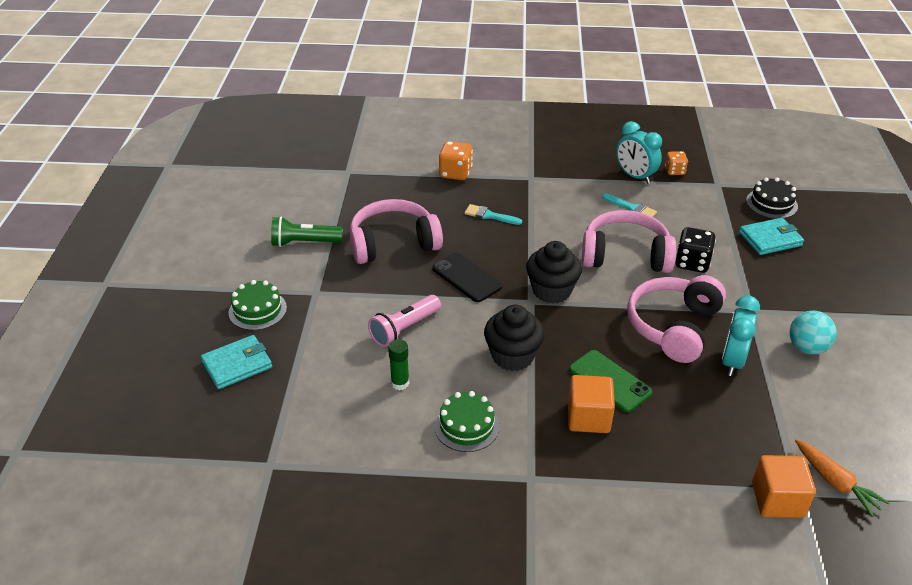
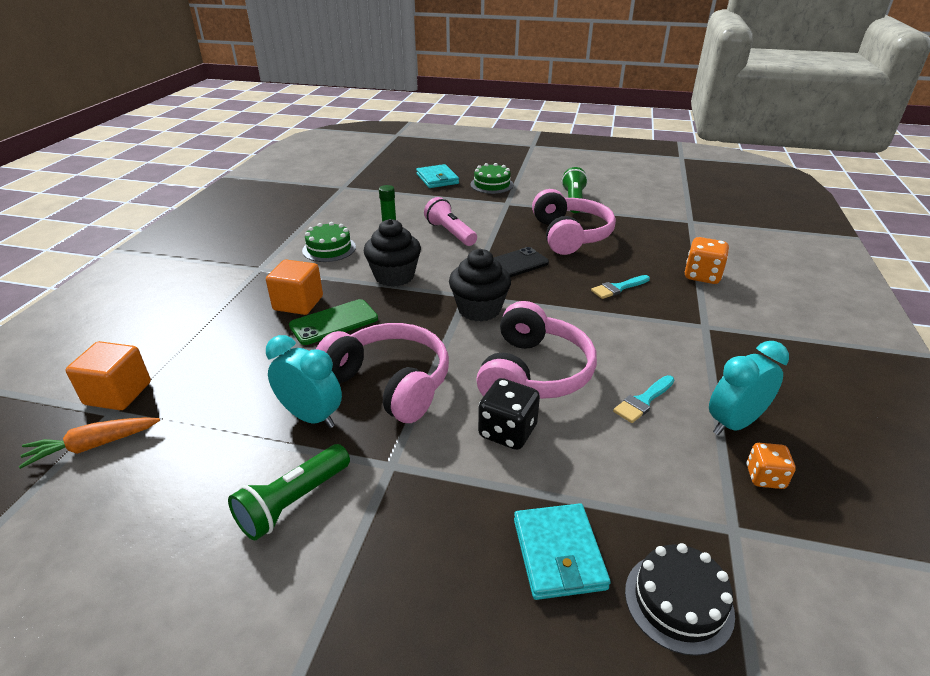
camera: 100 degrees right, 5 degrees down
(489, 215) = (618, 288): turquoise brush -> turquoise brush turned 150 degrees counterclockwise
(807, 348) = (293, 502): turquoise ball -> green flashlight

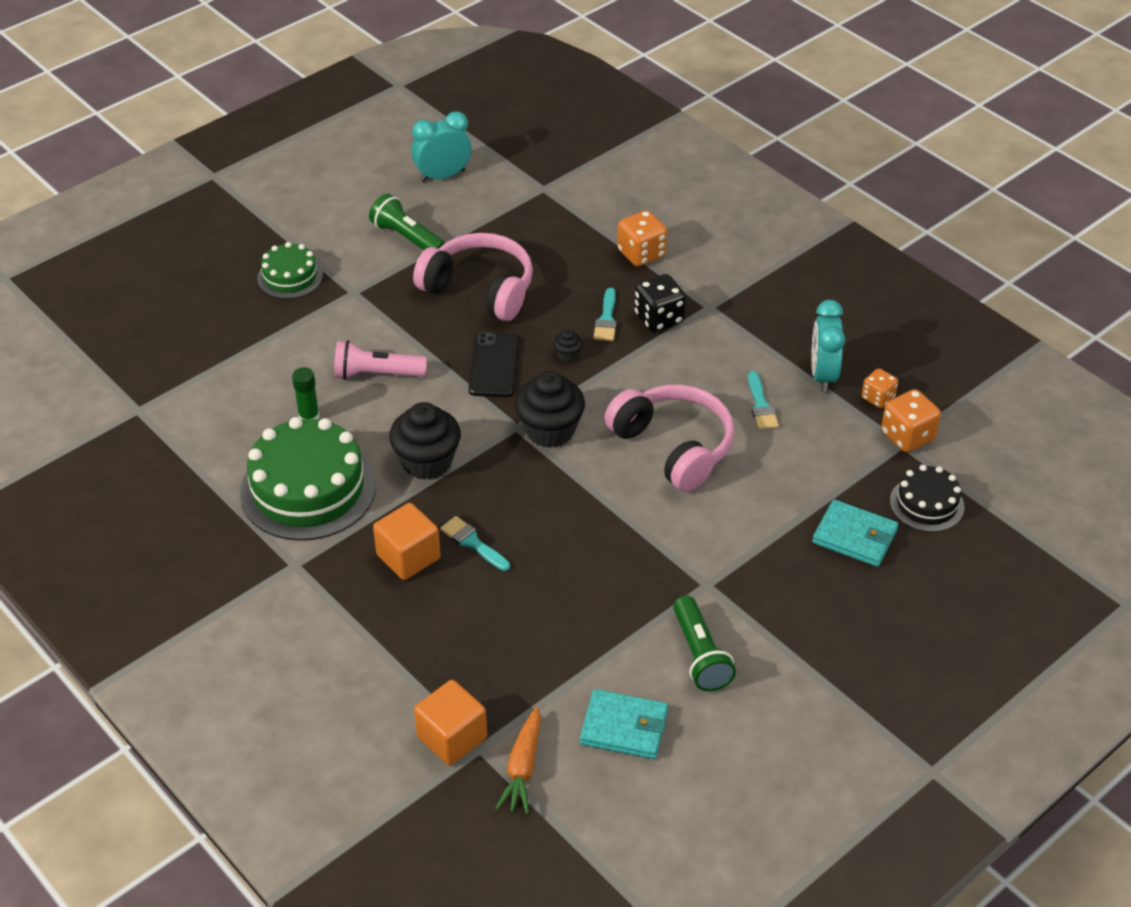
camera: 55 degrees left, 10 degrees up
(311, 417) = (608, 611): turquoise clock -> turquoise clock (443, 176)
(329, 249) = (308, 489): green cake -> green cake, size x1.85
(334, 322) = (472, 543): green phone -> turquoise brush
(390, 383) = (606, 542): pink headphones -> none
(437, 179) = (216, 314): turquoise wallet -> turquoise wallet (624, 727)
(507, 432) = (727, 500): black dice -> black dice (659, 318)
(561, 287) = (568, 355): none -> black cupcake
(750, 529) = (907, 436): none -> orange dice

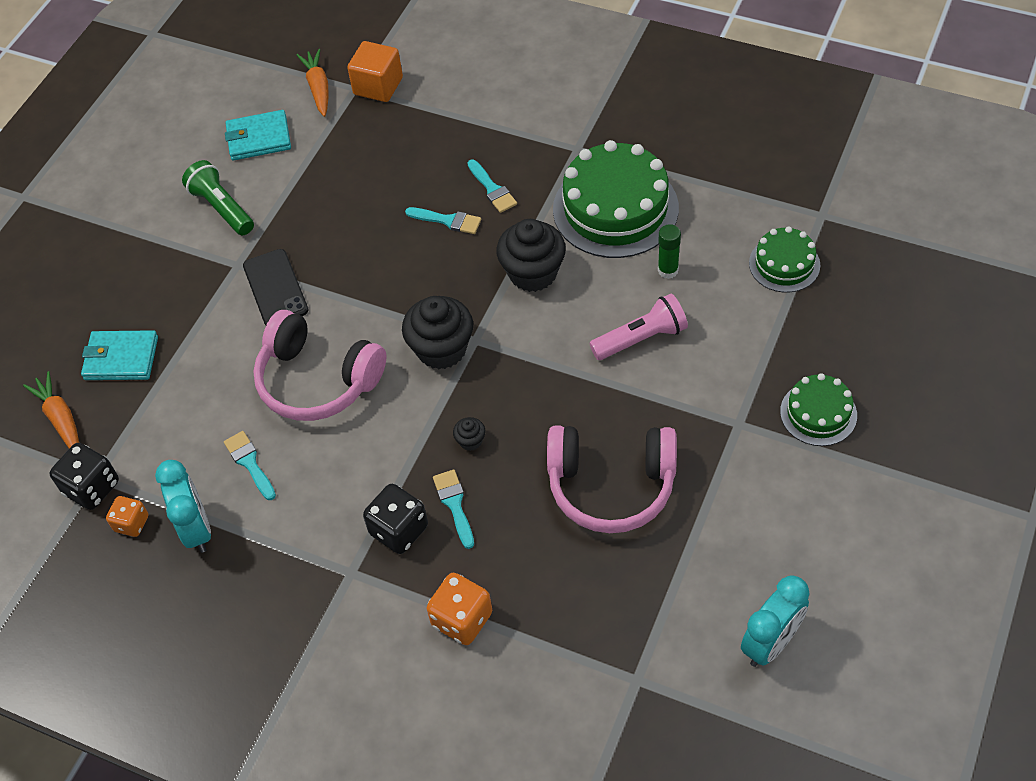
camera: 160 degrees right, 10 degrees up
(209, 384) = (784, 264): none -> green cake
(407, 238) = (739, 522): green flashlight -> none
(408, 557) = (492, 189): orange cube -> turquoise brush
(494, 365) = (536, 397): black phone -> black phone (275, 288)
(907, 436) = (92, 488): orange dice -> black dice
(927, 504) = (60, 418): black cake -> orange carrot

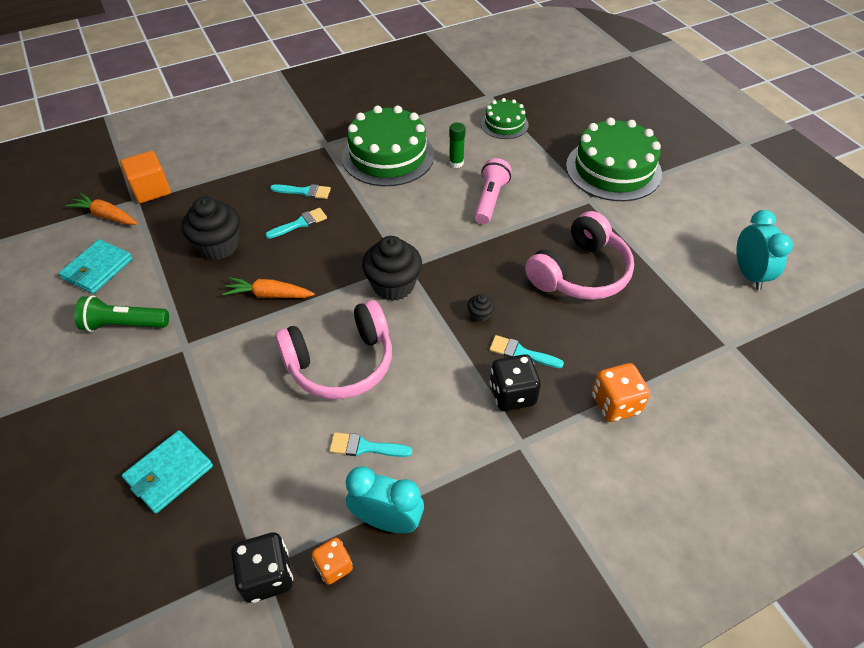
camera: 55 degrees left, 5 degrees down
(60, 418) = (170, 557): orange carrot -> orange carrot (269, 295)
(275, 288) = (234, 338): black phone -> none
(533, 273) = (388, 213): black cupcake -> black cupcake (218, 246)
(818, 413) = (613, 169): green cake -> green cake, size x1.85

